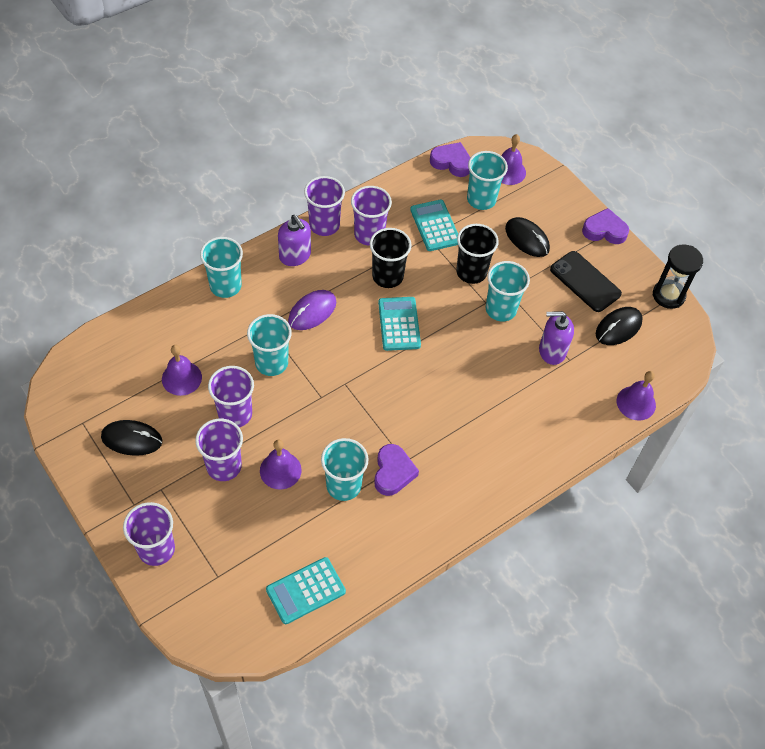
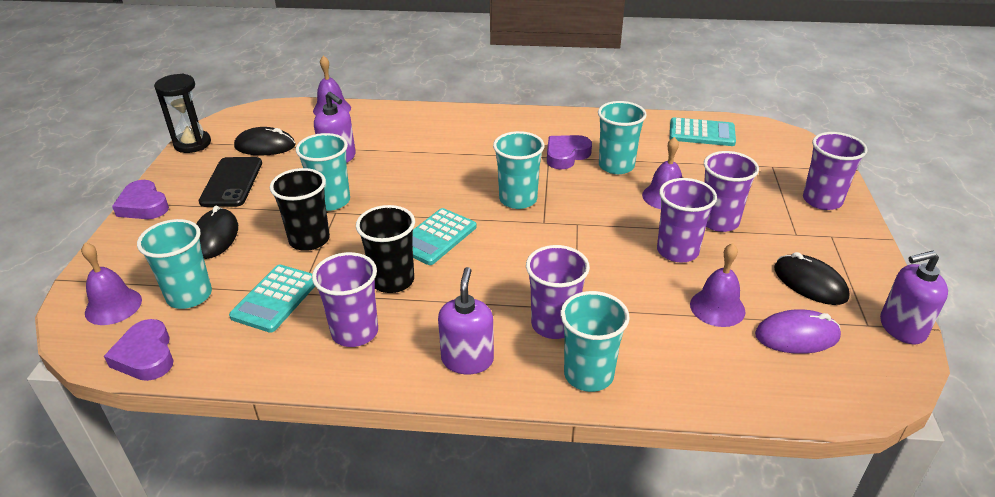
camera: 135 degrees left, 20 degrees down
(60, 433) = (901, 328): none -> purple soap dispenser
(271, 363) = (601, 271): turquoise cup -> turquoise cup (518, 199)
(312, 312) = (511, 292): purple mouse -> purple mouse (797, 336)
(324, 225) = (391, 375): purple cup -> purple cup (554, 324)

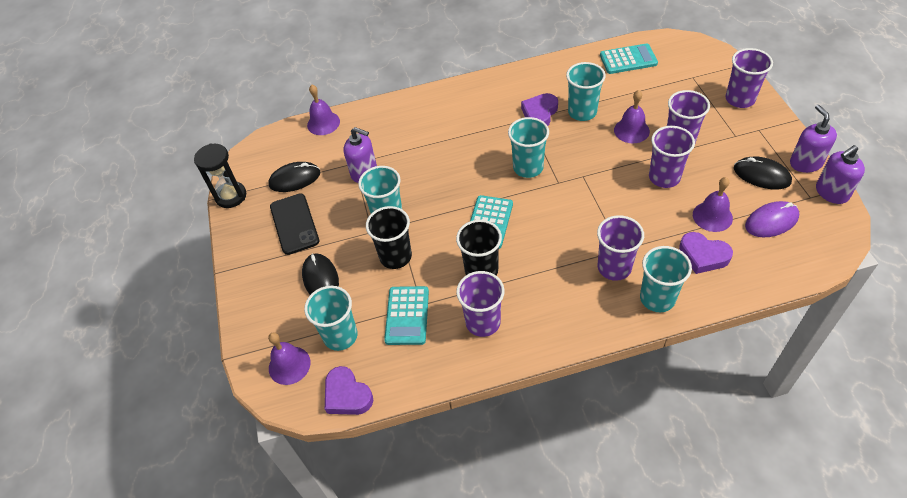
camera: 15 degrees left, 15 degrees up
(143, 206) = (239, 270): purple heart -> purple heart (703, 255)
(467, 359) = (573, 316): purple soap dispenser -> purple soap dispenser (805, 163)

